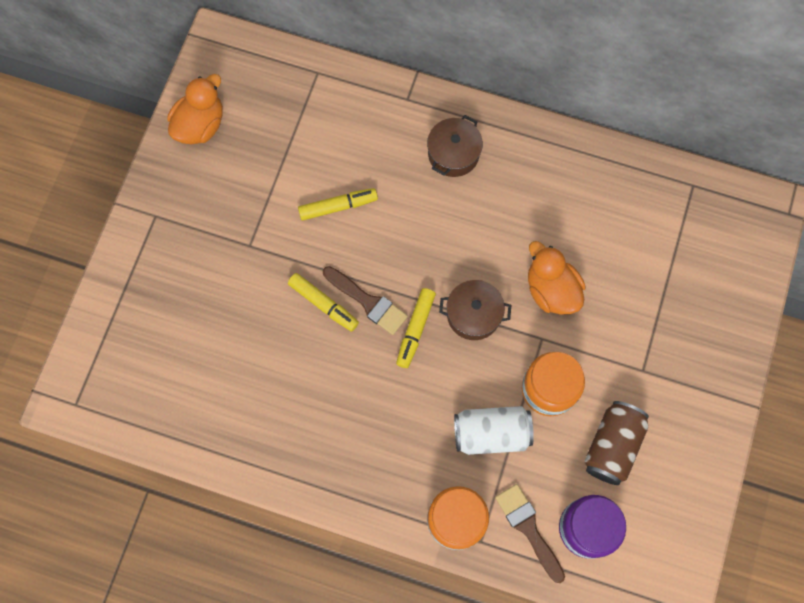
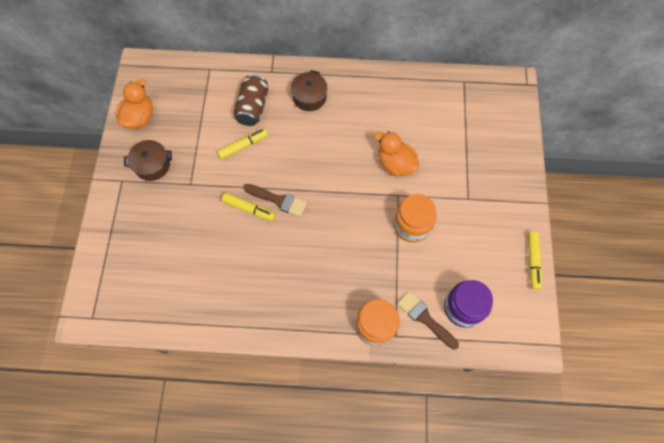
camera: 15 degrees left, 5 degrees down
(415, 329) = (314, 210): yellow marker -> yellow marker (532, 261)
(473, 314) = (349, 191): brown pot -> brown pot (152, 165)
(491, 433) = (382, 263): white can -> none
(612, 446) = (463, 250): brown can -> brown can (253, 107)

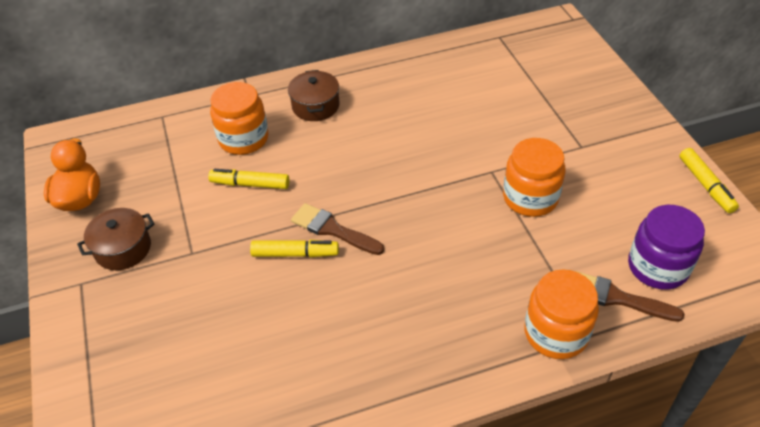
camera: 20 degrees left, 20 degrees down
(243, 146) = (250, 184): yellow marker -> yellow marker turned 120 degrees counterclockwise
(253, 107) = (243, 139): brown can -> orange jar
(278, 200) = (332, 229): brown brush -> brown brush turned 150 degrees counterclockwise
(395, 164) = (467, 140): orange duck -> none

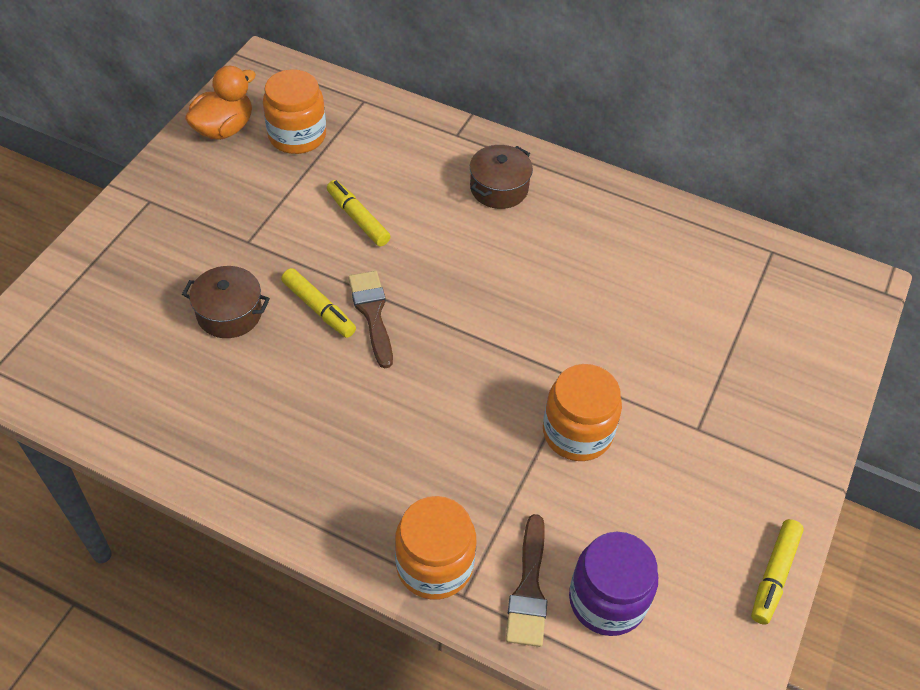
camera: 40 degrees right, 5 degrees up
(123, 249) = (206, 197): brown pot -> brown pot (229, 313)
(243, 139) = (401, 172): orange jar -> orange jar (297, 136)
(617, 298) = (529, 589): brown brush -> brown brush turned 150 degrees counterclockwise

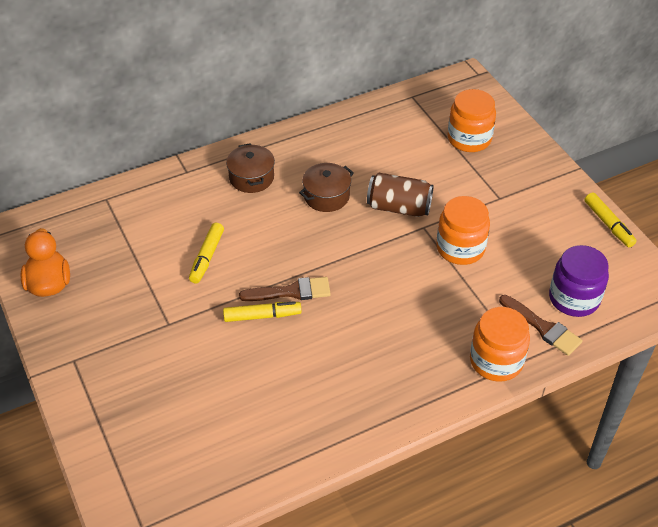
camera: 50 degrees left, 5 degrees down
(229, 313) = (221, 364): brown pot -> brown pot (326, 196)
(297, 136) = (100, 249): orange jar -> orange jar (469, 139)
(358, 219) = (207, 257): yellow marker -> yellow marker turned 75 degrees counterclockwise
(372, 313) = (291, 292): brown brush -> brown brush turned 150 degrees clockwise
(583, 338) = (399, 207): none -> brown can

